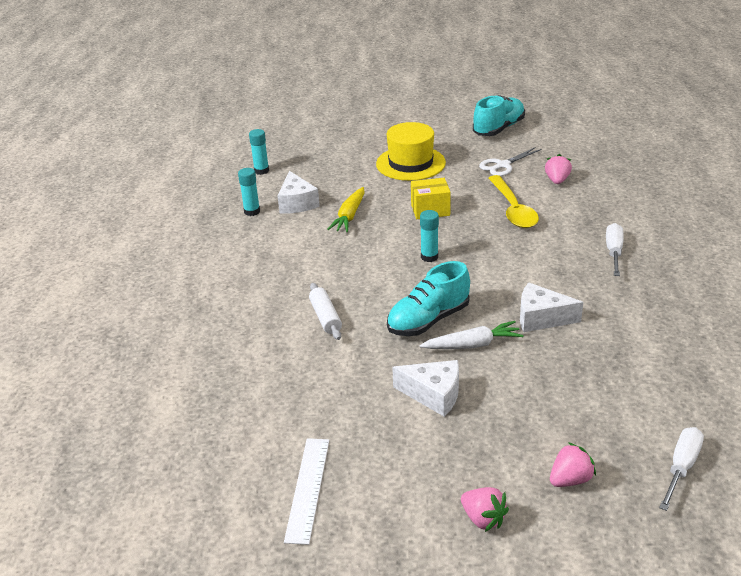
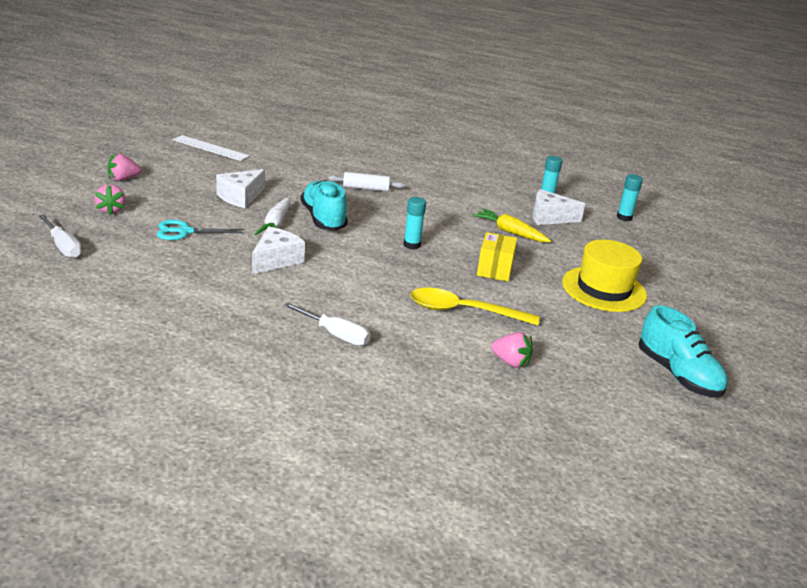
camera: 105 degrees right, 5 degrees down
(503, 165) = (570, 341): white scissors -> none
(554, 397) = (184, 232): none -> turquoise scissors

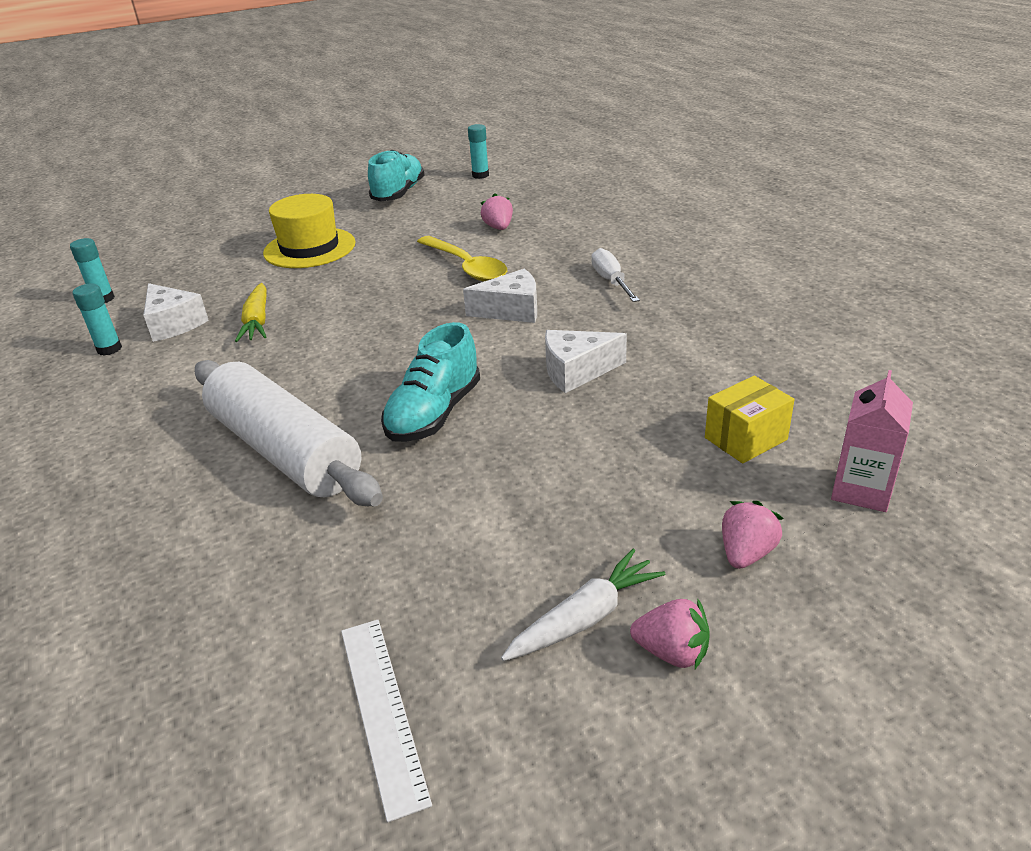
camera: 130 degrees left, 5 degrees up
(63, 246) = (861, 490): white screwdriver -> pink carton
(184, 232) = (654, 457): turquoise scissors -> none
(240, 197) = (497, 504): white cheese -> white cheese (511, 310)
(276, 224) = (511, 426): white carrot -> white carrot (585, 618)
(366, 188) = (285, 451): white rolling pin -> white rolling pin, size x2.28
(412, 245) = (392, 341): turquoise glue stick -> turquoise glue stick (480, 175)
(494, 269) = (363, 290): yellow box -> yellow box (745, 439)

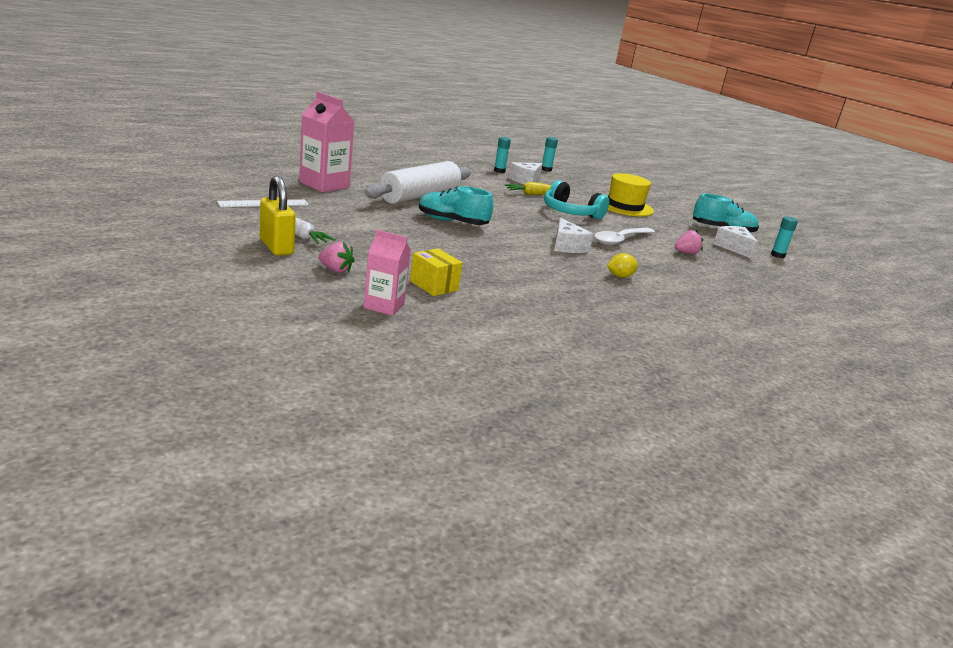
camera: 75 degrees right, 10 degrees down
(214, 603) = (324, 185): none -> pink carton
(352, 295) = (570, 213): none -> turquoise headphones
(466, 266) = (620, 240): yellow spoon -> white spoon
(576, 371) = (499, 254): white cheese -> white cheese (734, 248)
(611, 281) = (620, 276): white screwdriver -> yellow lemon
(672, 652) = (276, 247): pink strawberry -> yellow padlock

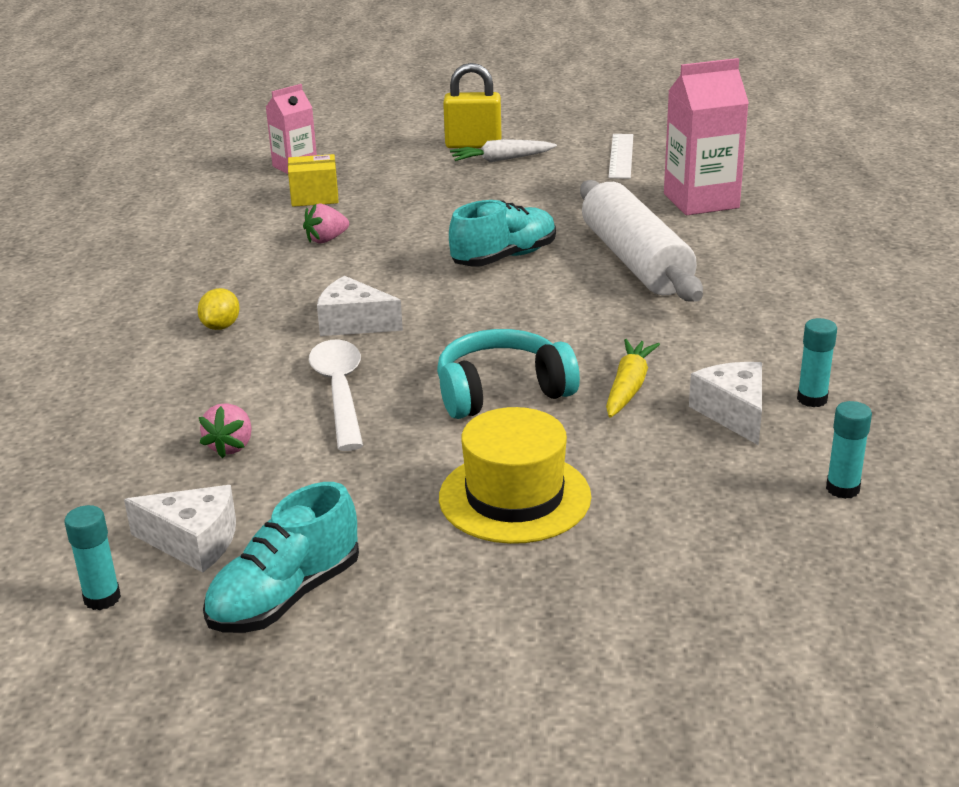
camera: 130 degrees right, 5 degrees up
(336, 270) = (394, 161): pink strawberry -> pink strawberry (326, 240)

